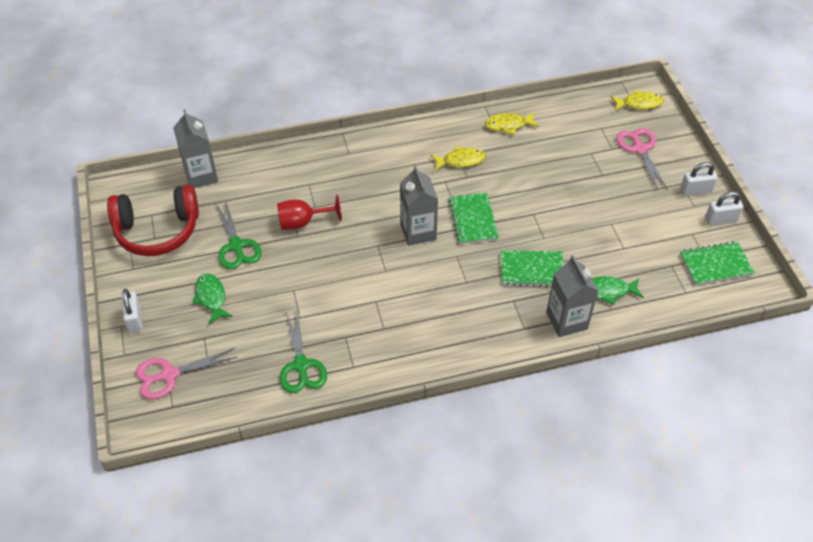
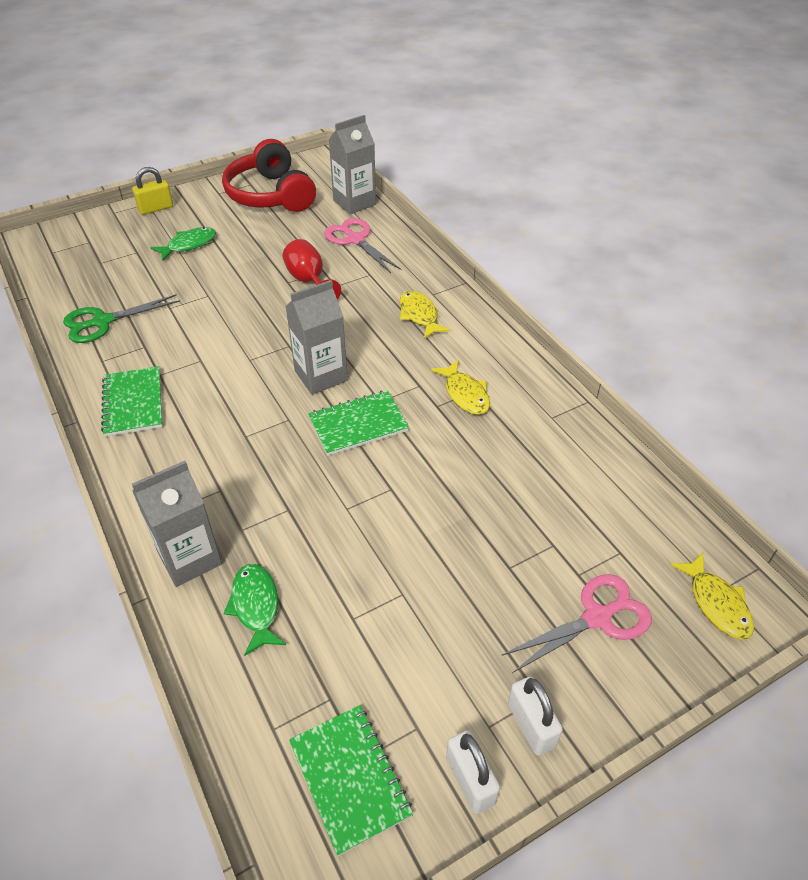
camera: 75 degrees right, 5 degrees down
(134, 319) = (156, 208): white padlock -> yellow padlock
(169, 375) = (90, 242): pink scissors -> pink scissors (355, 239)
(236, 246) = (262, 245): green scissors -> none
(508, 125) = (562, 433): yellow fish -> yellow fish (419, 315)
(532, 270) = (280, 503): green notebook -> green notebook (133, 403)

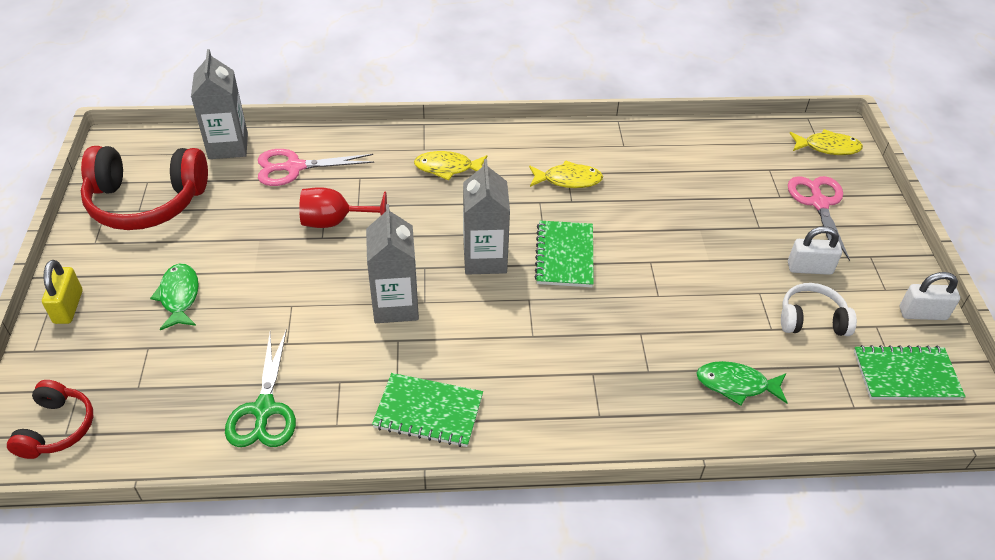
camera: 65 degrees left, 0 degrees up
(55, 247) = (57, 428): none -> red headphones
(190, 558) = (665, 416): grey carton -> grey carton (395, 305)
(388, 655) = (812, 319): none -> white headphones
(531, 725) = (890, 268): white padlock -> white padlock (809, 268)

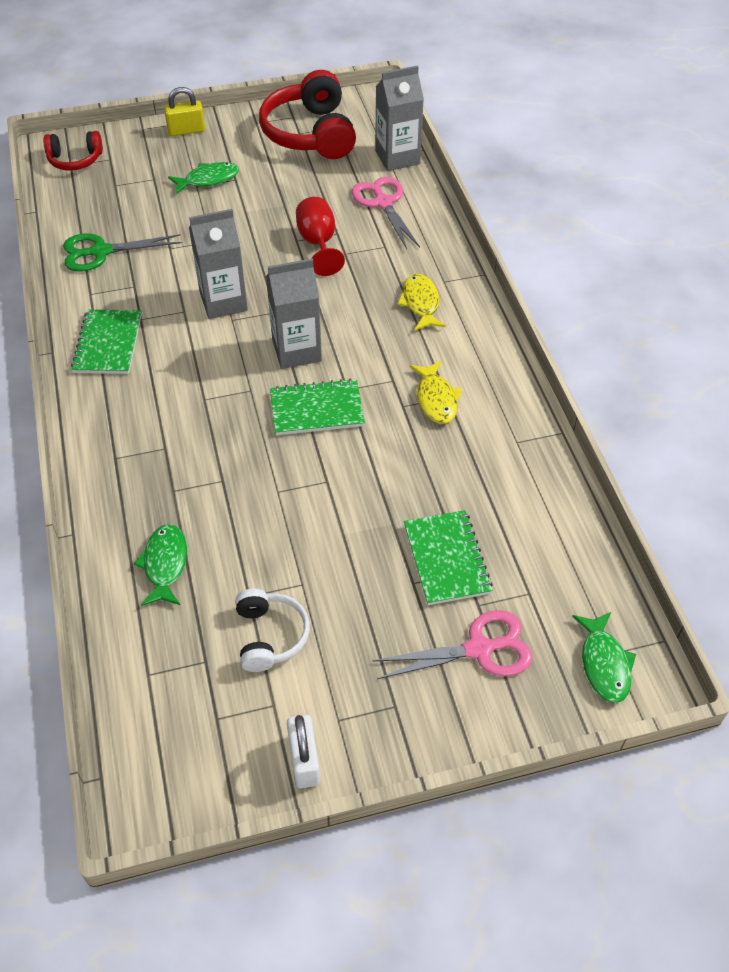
camera: 80 degrees right, 5 degrees up
(809, 268) = (354, 635): white padlock -> none
(827, 147) = (604, 663): yellow fish -> green fish
(906, 375) = (200, 732): green notebook -> green notebook (446, 559)

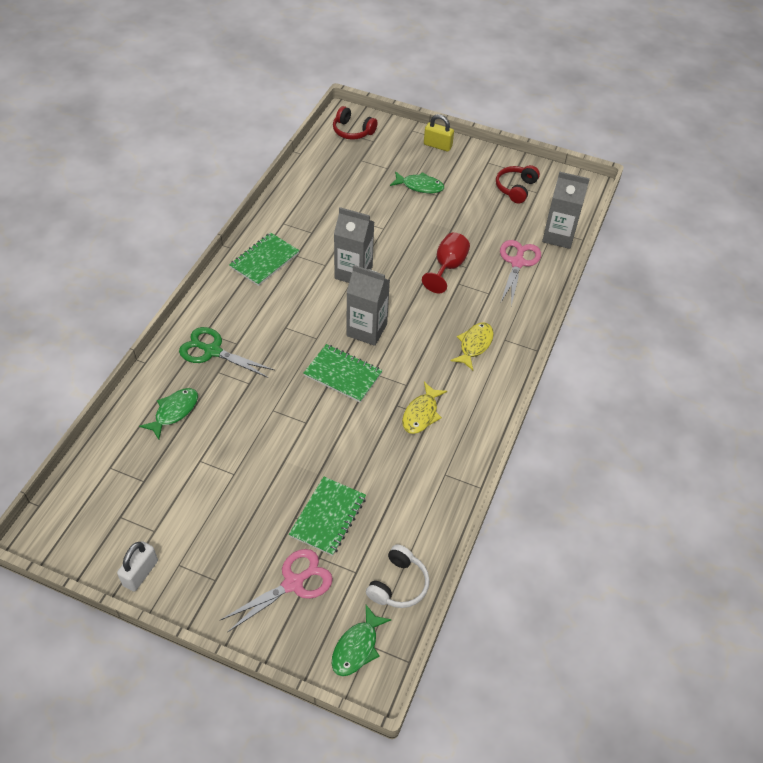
camera: 35 degrees right, 0 degrees up
(101, 252) = (313, 200): green scissors -> green scissors (212, 351)
(270, 636) = (189, 491): white headphones -> white headphones (398, 584)
(310, 134) = (516, 188): red headphones -> red headphones, size x0.54
(479, 649) = (293, 583): pink scissors -> pink scissors turned 60 degrees counterclockwise

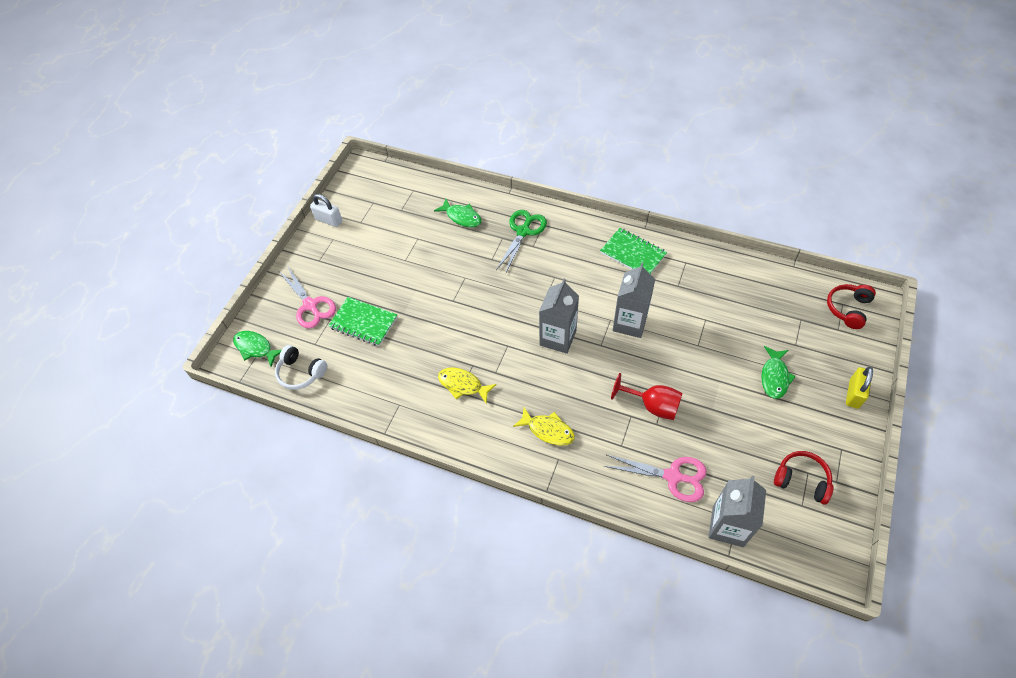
camera: 95 degrees right, 5 degrees up
(343, 374) = (504, 323): green notebook -> none

